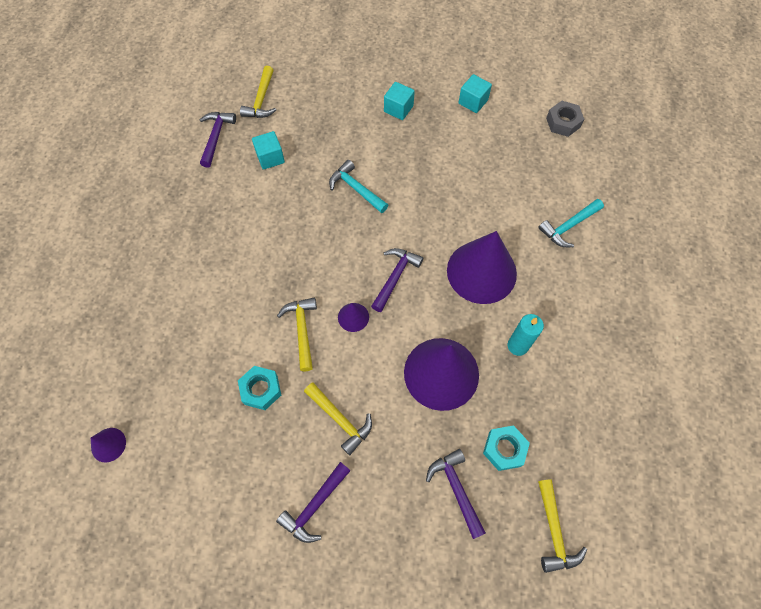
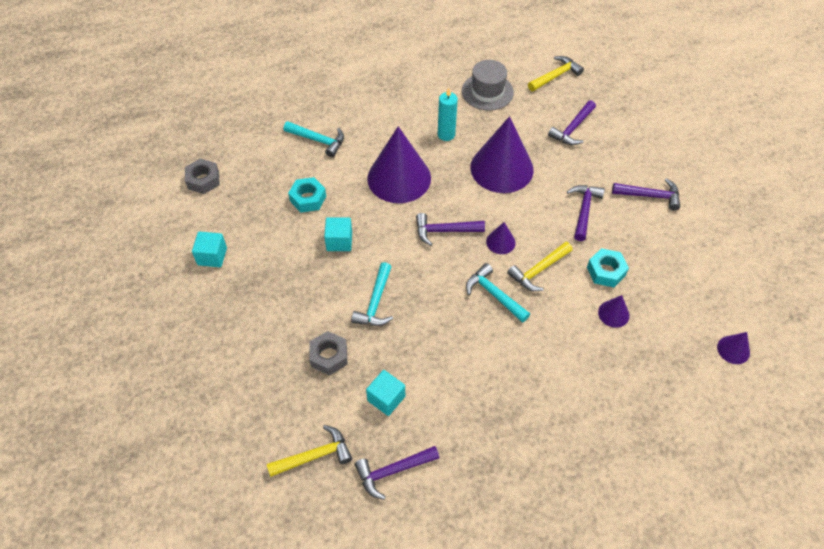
camera: 120 degrees left, 10 degrees down
(217, 364) = (613, 313): none -> purple cone
(303, 279) = (494, 294): none -> turquoise hammer
(330, 138) = (329, 356): none -> grey nut
(340, 419) = (584, 210): yellow hammer -> purple hammer
(398, 109) = (255, 315): turquoise cube -> turquoise cube (339, 241)
(504, 449) = (526, 115): turquoise nut -> turquoise nut (308, 198)
(564, 428) = (487, 92): none -> grey hat

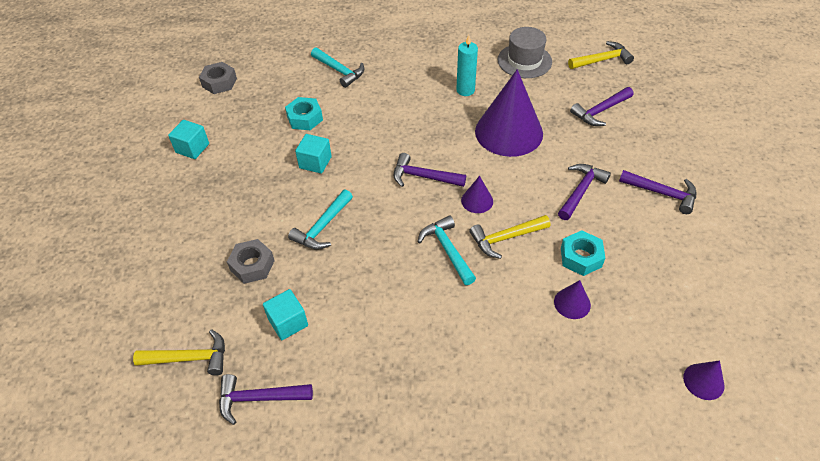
camera: 20 degrees right, 5 degrees down
(399, 178) = (400, 119): purple cone -> none

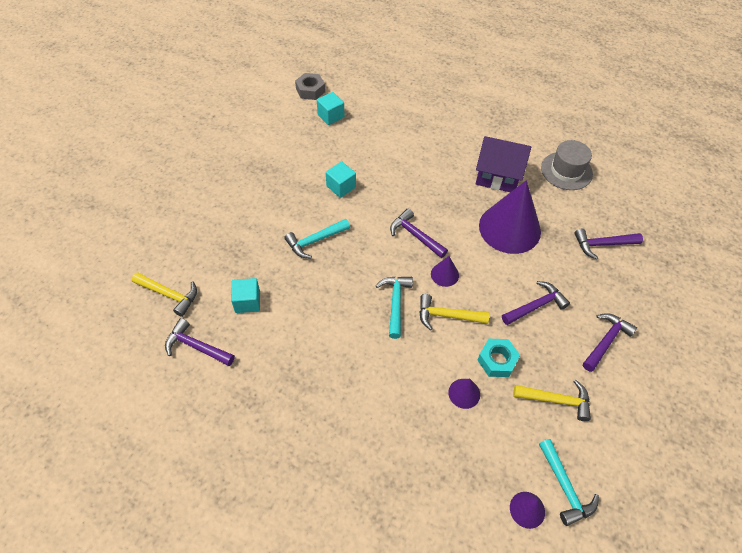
camera: 25 degrees right, 5 degrees up
(192, 148) = (260, 136): turquoise cube -> turquoise cube (331, 116)
(252, 265) = (249, 247): grey nut -> none
(305, 118) = (355, 147): turquoise nut -> none
(339, 71) = (406, 117): turquoise hammer -> turquoise hammer (565, 487)
(465, 90) = (497, 176): turquoise candle -> purple house
(602, 60) = (638, 198): yellow hammer -> yellow hammer (556, 400)
(662, 193) = (606, 341): purple hammer -> purple hammer turned 105 degrees counterclockwise

